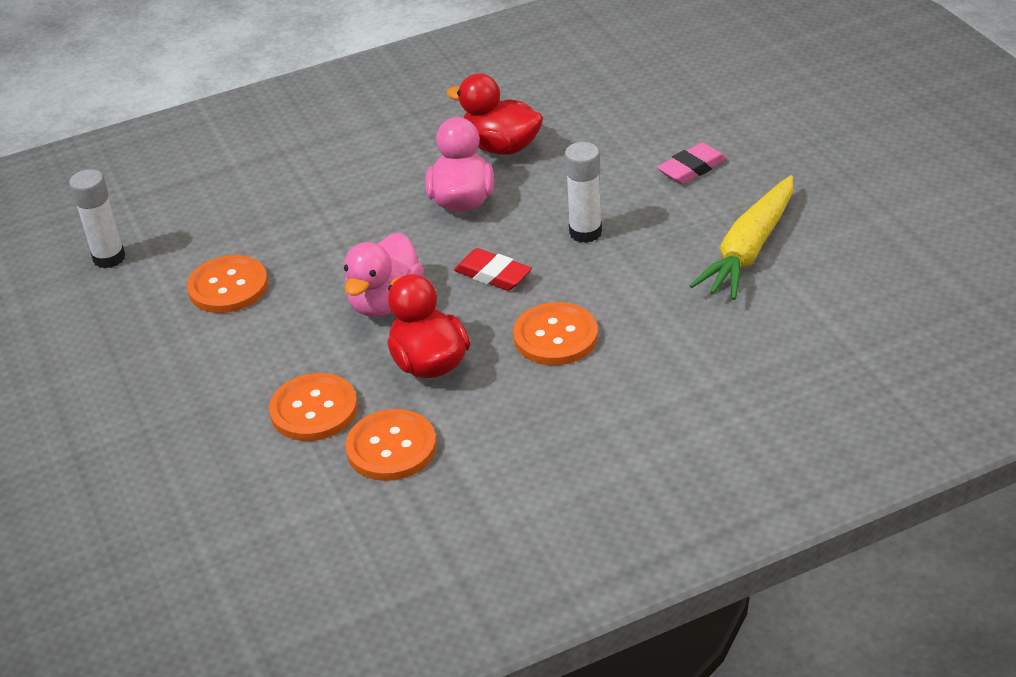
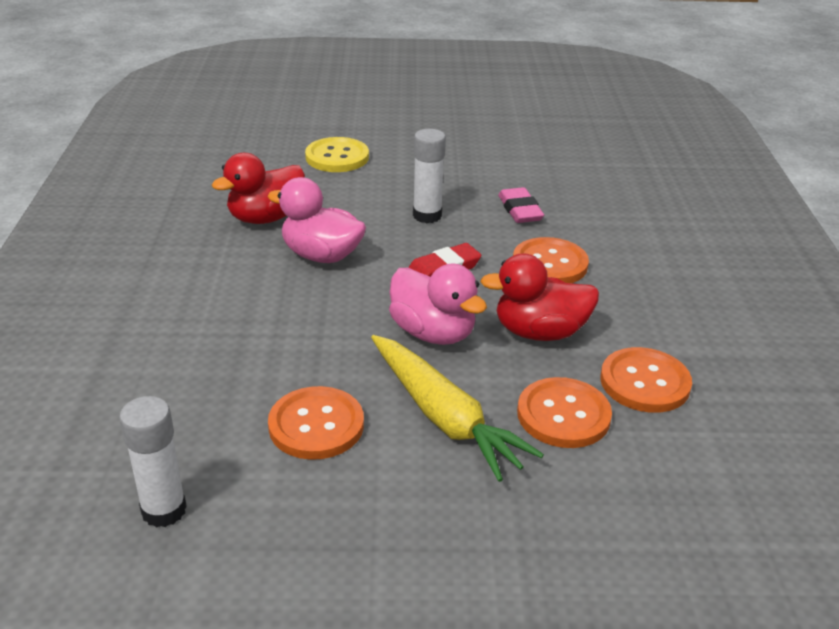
camera: 70 degrees left, 5 degrees down
(655, 139) = (337, 157): none -> yellow button
(692, 168) = (391, 155): pink eraser -> pink eraser (520, 210)
(749, 250) = (510, 165): yellow carrot -> yellow carrot (444, 417)

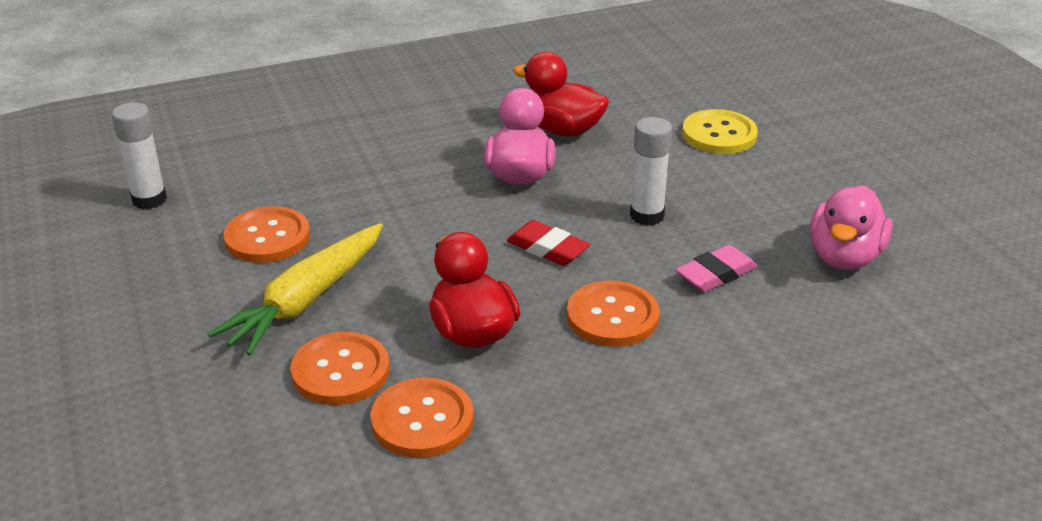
camera: 70 degrees right, 0 degrees up
(433, 333) = (431, 266): pink duck -> pink duck (844, 257)

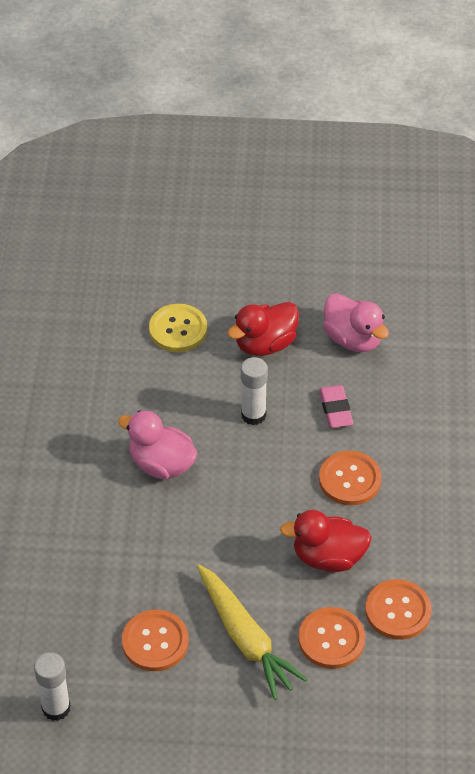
camera: 65 degrees left, 15 degrees up
(547, 248) = (260, 484): red eraser -> none
(563, 130) = (115, 415): red duck -> red duck (265, 344)

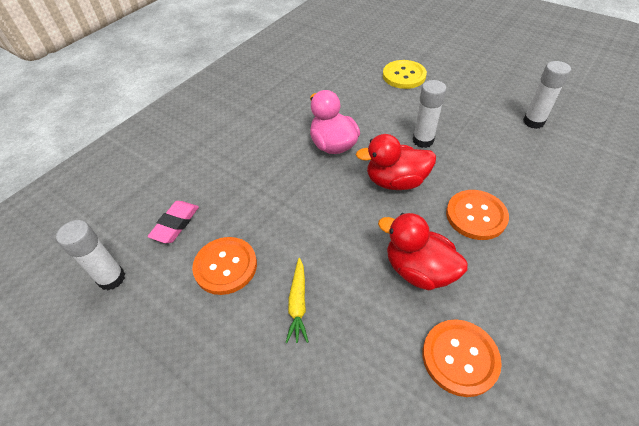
camera: 35 degrees right, 0 degrees up
(245, 638) = (298, 304): yellow carrot -> yellow carrot, size x0.53
(265, 344) = (460, 103): red duck -> red duck (395, 181)
(331, 639) = (374, 349): orange button -> none
(335, 409) = (492, 161): pink eraser -> pink eraser (175, 224)
(353, 339) = (533, 122): pink duck -> white glue stick

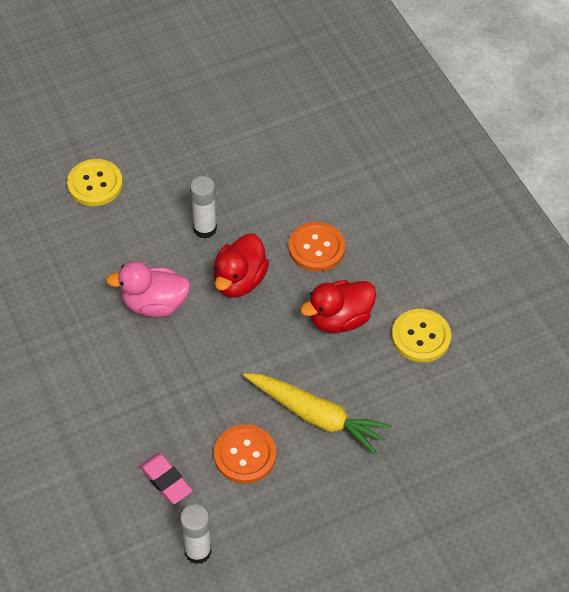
camera: 65 degrees left, 5 degrees up
(298, 304) = (316, 416): yellow carrot -> yellow carrot, size x1.87
(460, 358) = (421, 337): orange button -> yellow button
(533, 122) = (246, 131): white glue stick -> none

